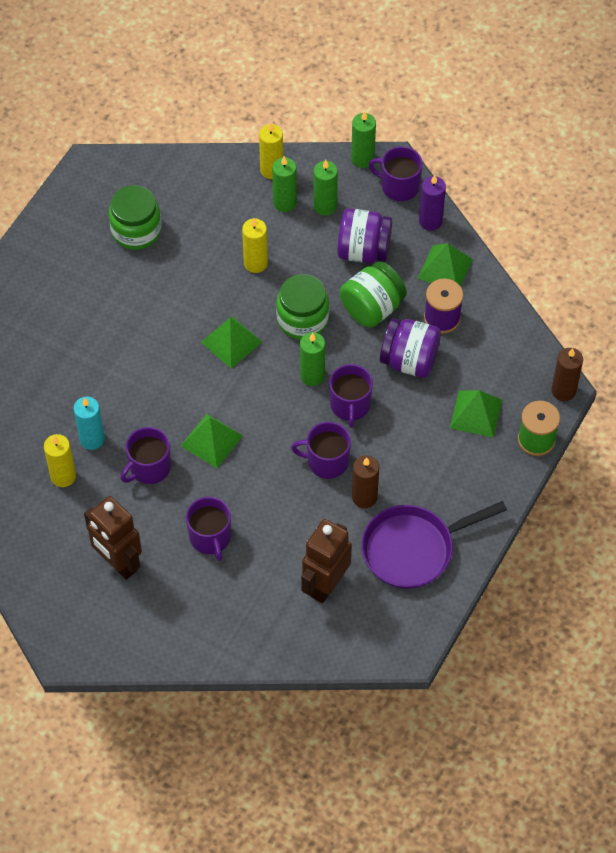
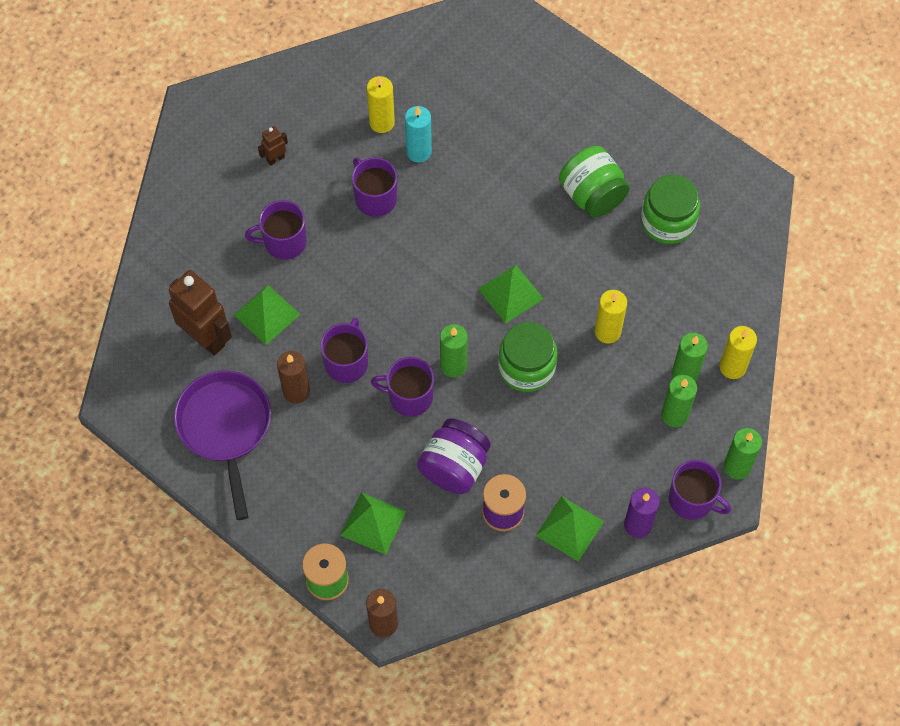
camera: 100 degrees right, 5 degrees up
(118, 563) = (275, 159): brown robot -> brown robot, size x0.46
(211, 440) = (394, 258): green pyramid -> green pyramid (267, 314)
(363, 250) = (607, 445): purple jar -> none
(372, 308) = (529, 441): green jar -> green jar (592, 195)
(399, 186) = (692, 500): purple mug -> purple mug turned 90 degrees clockwise

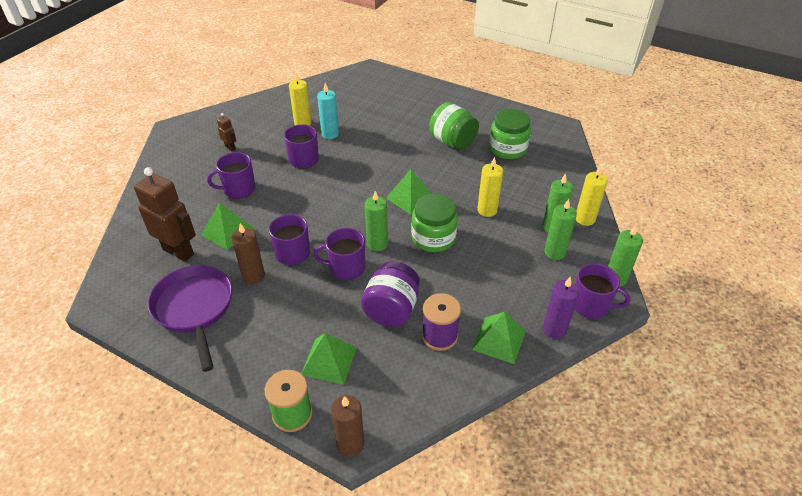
camera: 10 degrees left, 20 degrees down
(275, 159) = (230, 148): brown robot -> brown robot turned 90 degrees clockwise

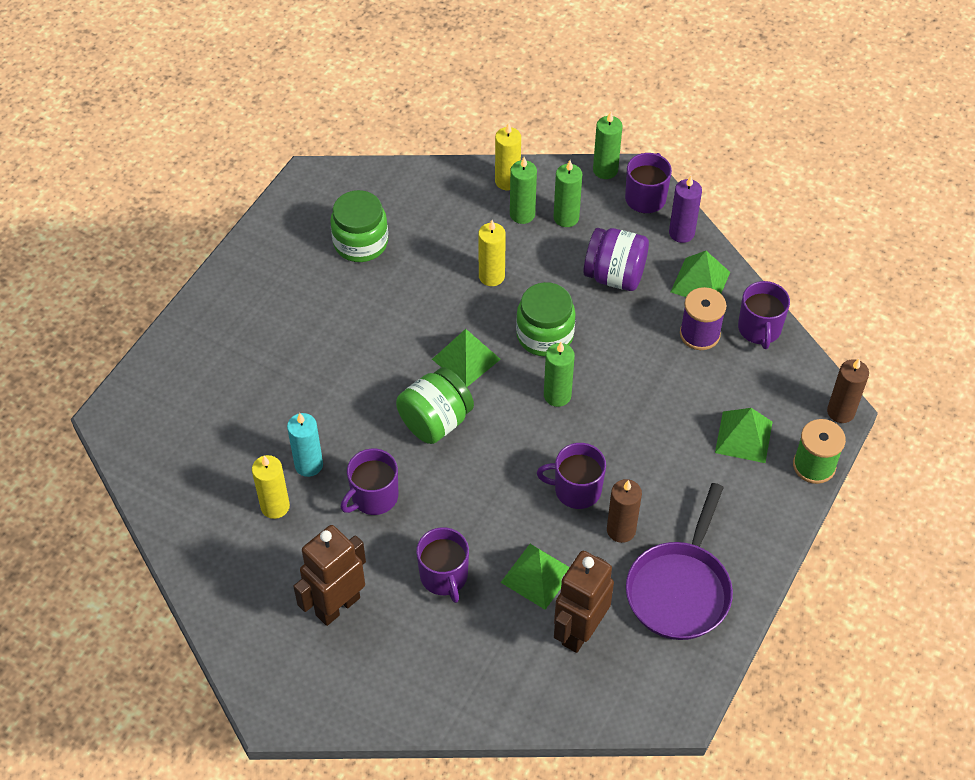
camera: 90 degrees left, 10 degrees up
(194, 309) = (680, 589): purple pan -> purple pan turned 45 degrees counterclockwise
(230, 148) = (337, 606): brown robot -> brown robot, size x2.18
(346, 268) = (601, 428): purple mug -> purple mug (759, 329)
(391, 309) = (665, 379): purple jar -> purple jar (614, 276)
(452, 142) = (340, 306): green jar -> green jar (435, 421)

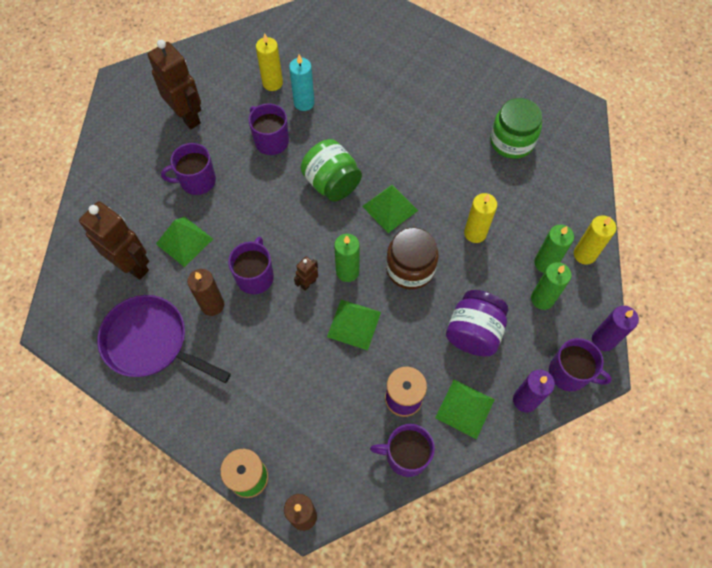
camera: 95 degrees right, 10 degrees up
(545, 335) = (410, 268): green jar -> brown jar
(578, 433) = (308, 283): none -> brown robot
(605, 170) = (603, 340): green candle -> purple candle
(744, 437) = (287, 419): green pyramid -> green pyramid (354, 324)

